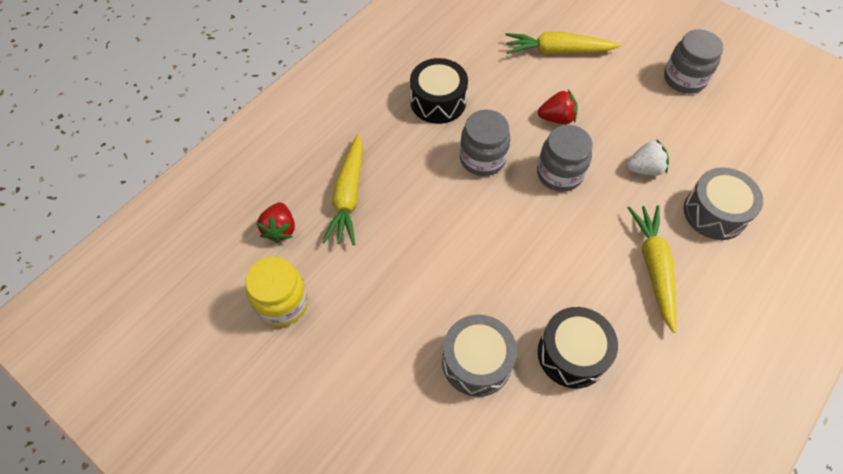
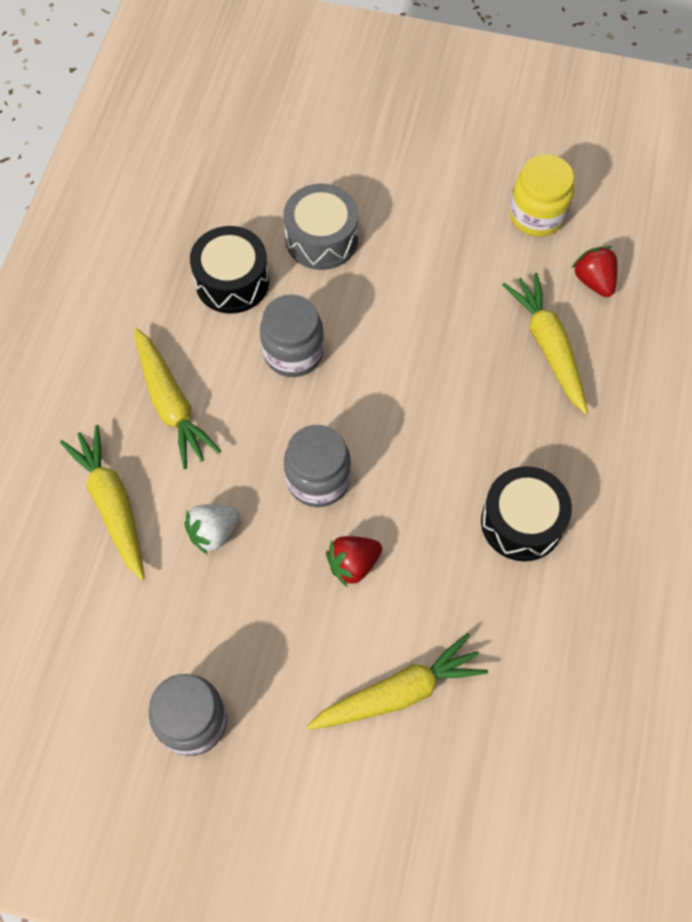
camera: 155 degrees right, 5 degrees up
(482, 158) = (421, 460): grey jar -> grey jar (293, 352)
(714, 213) = (112, 505): grey drum -> yellow carrot

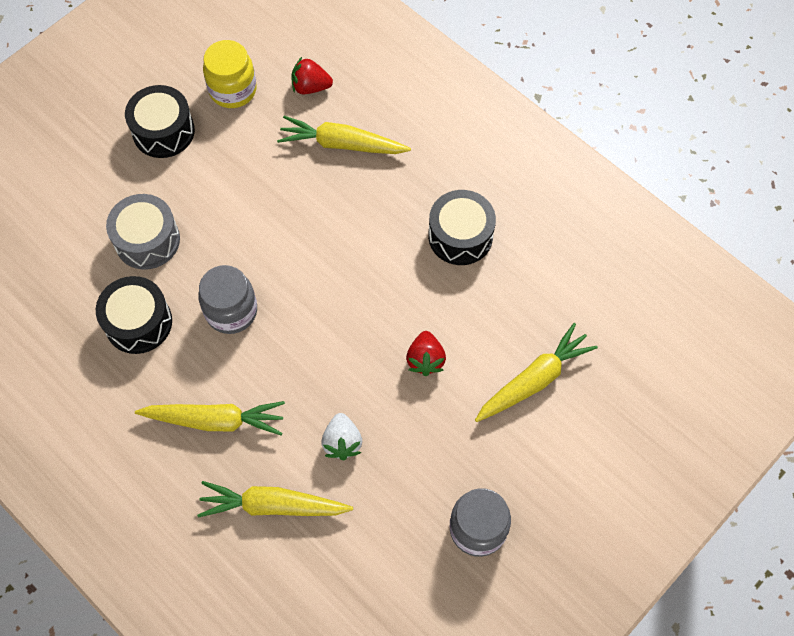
camera: 60 degrees left, 0 degrees up
(318, 479) = (346, 348): grey jar -> none
(399, 692) = (534, 380): yellow carrot -> yellow carrot turned 45 degrees clockwise
(447, 184) = (163, 131): none -> black drum

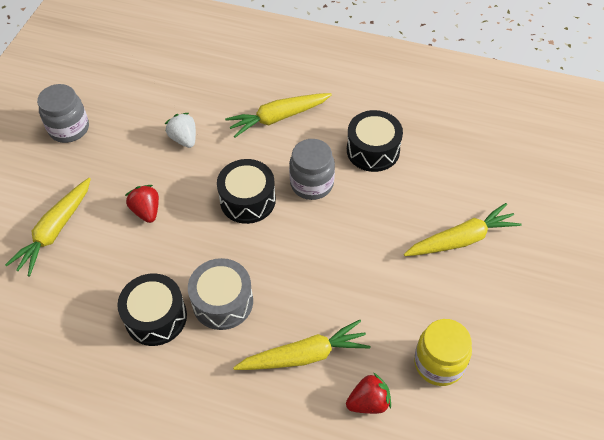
camera: 155 degrees right, 10 degrees down
(147, 240) = (410, 204): grey drum -> grey drum (222, 302)
(163, 131) = (468, 295): black drum -> black drum (247, 200)
(273, 506) = (212, 91): yellow carrot -> yellow carrot (461, 239)

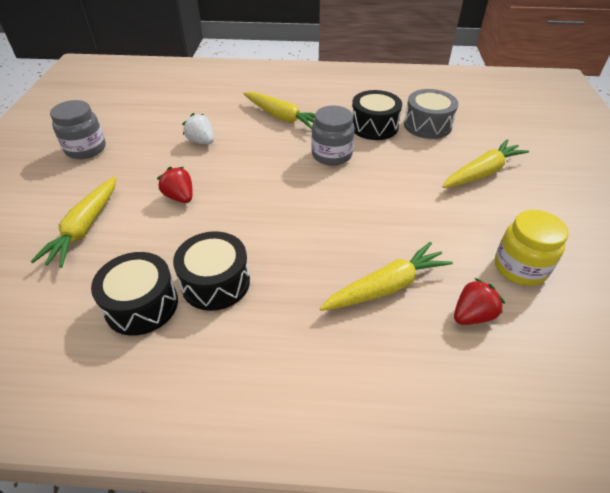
camera: 15 degrees left, 10 degrees down
(222, 302) = (283, 256): grey drum -> grey drum (427, 125)
(247, 200) = (277, 174): black drum -> black drum (141, 305)
(278, 118) = (282, 117): yellow carrot -> yellow carrot turned 105 degrees counterclockwise

